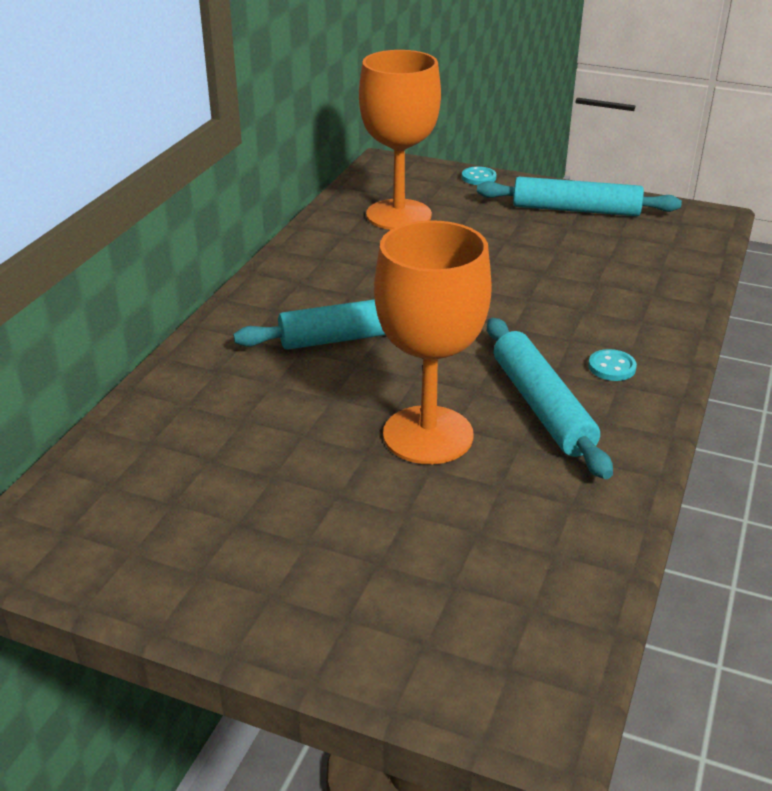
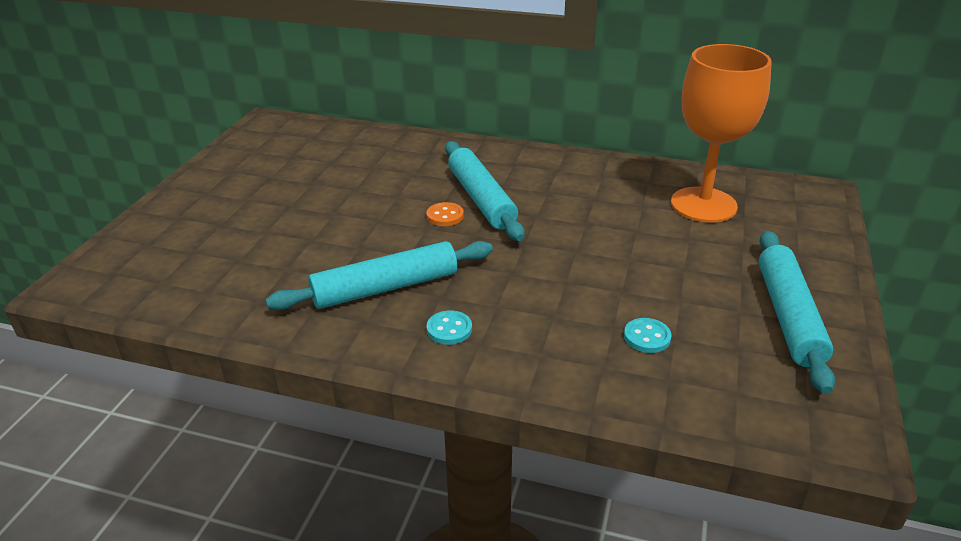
camera: 85 degrees right, 0 degrees up
(392, 362) = (445, 216): none -> orange button
(428, 435) = (350, 236): orange goblet -> none
(478, 177) = (827, 247): turquoise button -> turquoise button (647, 337)

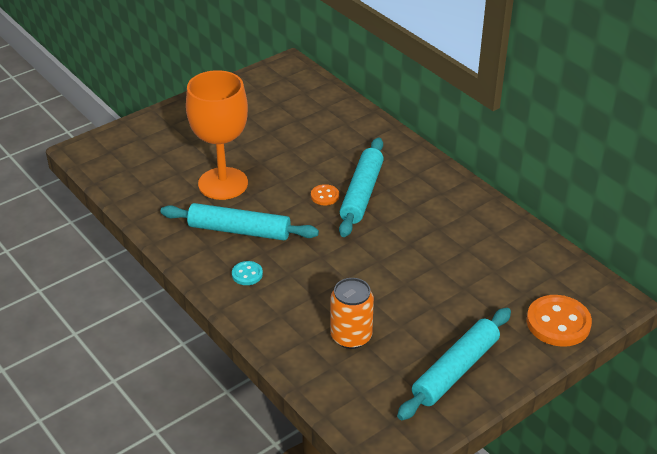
camera: 35 degrees right, 5 degrees up
(647, 337) = (351, 336): turquoise button -> orange can
(703, 205) = (509, 269): orange goblet -> orange goblet (223, 183)
(806, 230) = (558, 323): none -> orange button

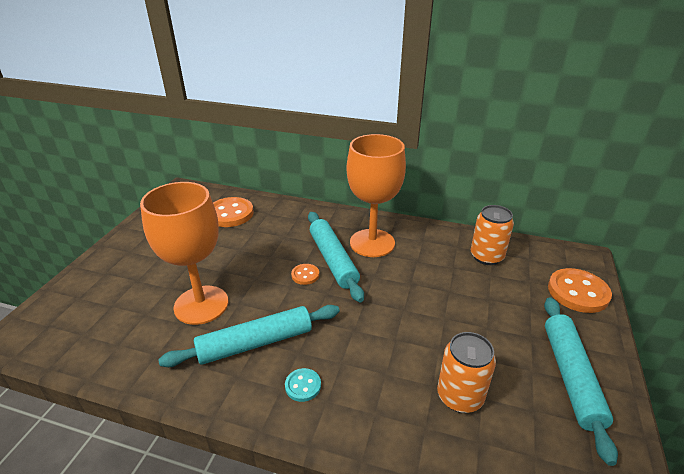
camera: 35 degrees left, 5 degrees down
(311, 110) = (230, 214): none -> orange button
(414, 193) = (372, 243): none -> orange goblet
(511, 254) = (486, 256): none -> orange can

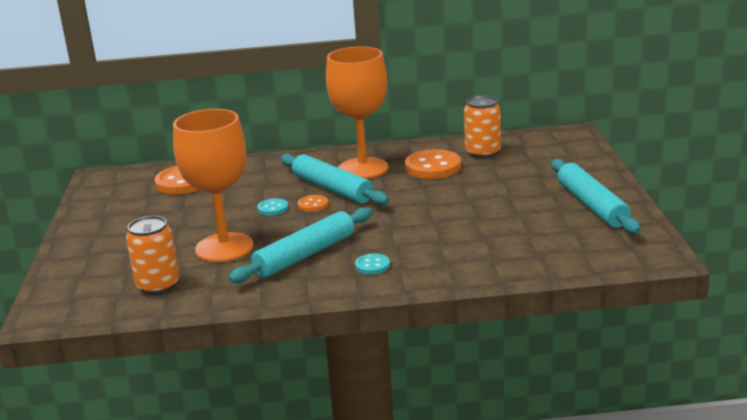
camera: 20 degrees left, 10 degrees down
(271, 268) = (273, 208): none -> turquoise button
(459, 396) = (509, 237): orange can -> orange can (158, 285)
(578, 292) = (576, 157): orange button -> orange button (433, 167)

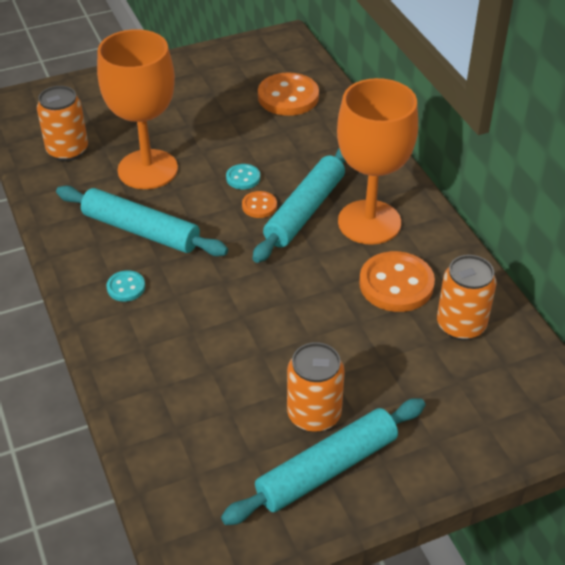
camera: 70 degrees right, 20 degrees up
(543, 205) = (314, 414): none -> orange can

